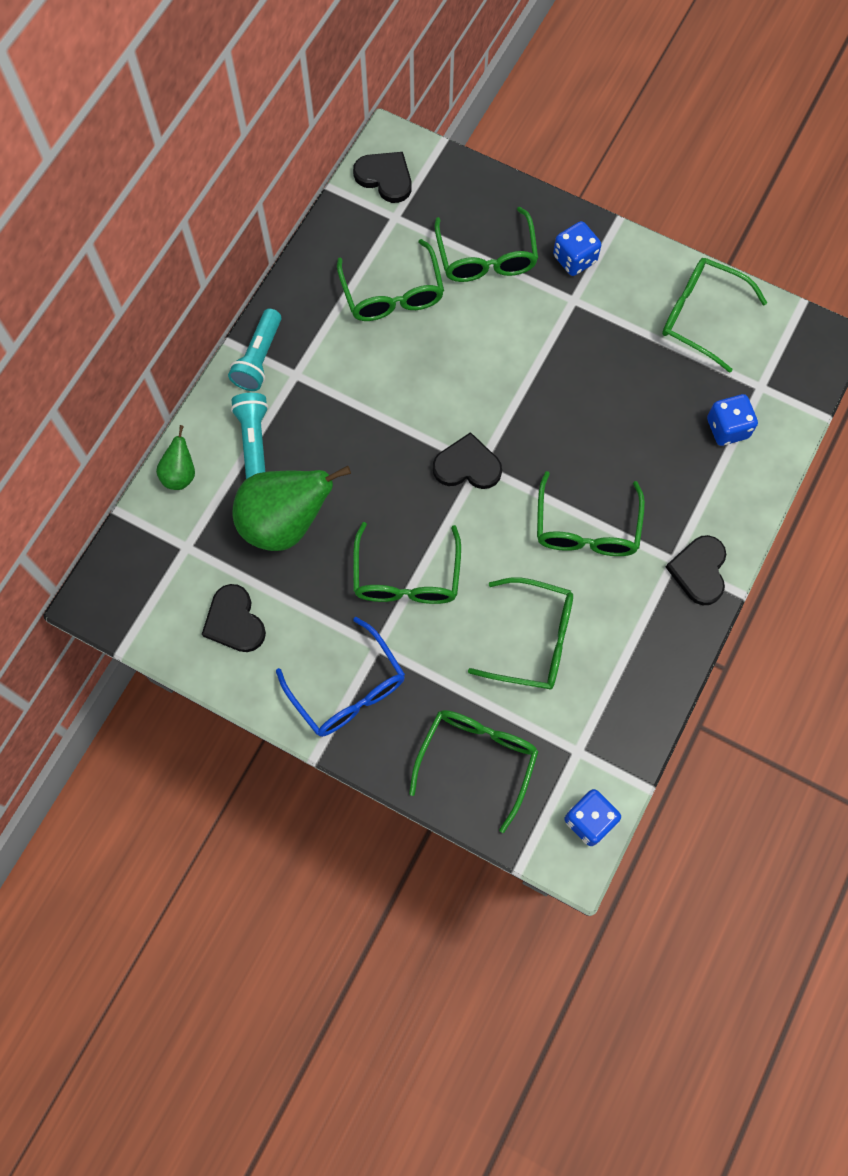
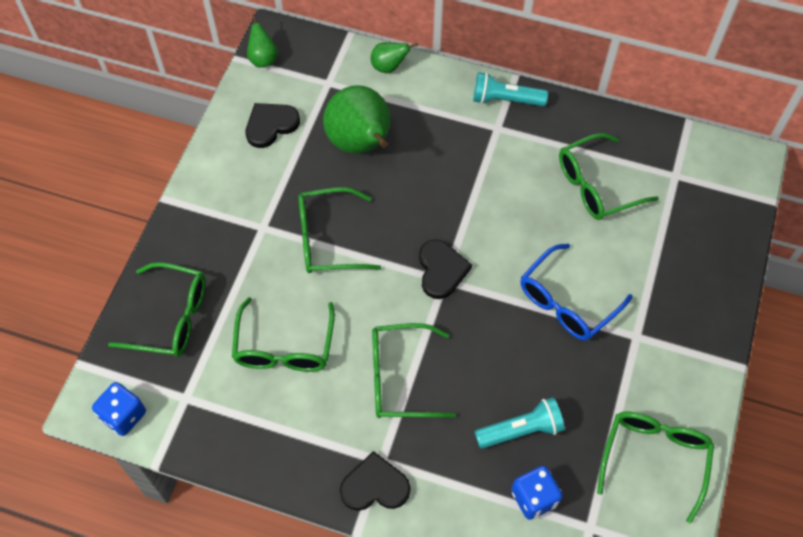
camera: 80 degrees right, 10 degrees down
(130, 619) = (263, 59): none -> green pear
(254, 440) = (429, 110): turquoise flashlight -> turquoise flashlight (521, 430)
(348, 690) = (223, 213): blue glasses -> blue glasses (566, 302)
(385, 177) = (714, 161): black heart -> none
(486, 258) = (657, 255): green glasses -> none
(574, 259) = (682, 331): blue dice -> none

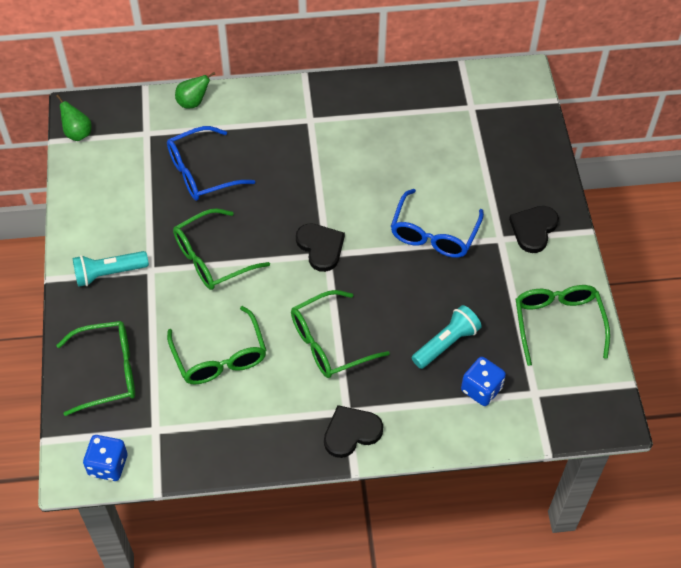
camera: 25 degrees left, 5 degrees down
(271, 125) = (113, 185): black heart -> black heart (533, 229)
(361, 144) = (201, 173): green pear -> blue glasses
(505, 100) = (305, 95): turquoise flashlight -> turquoise flashlight (109, 273)
(596, 186) = (413, 137): green glasses -> none

